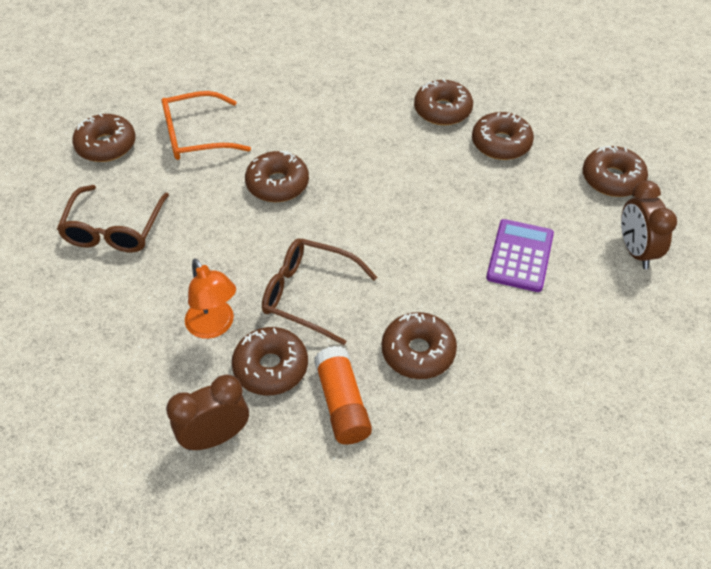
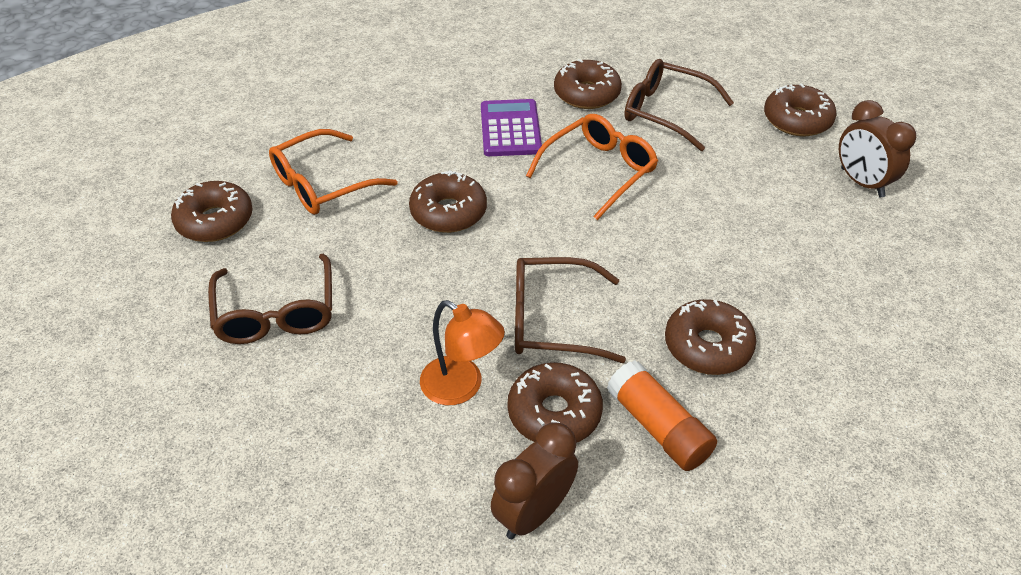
camera: 20 degrees left, 5 degrees down
(414, 181) = (598, 171): none -> orange glasses
(501, 143) = (667, 112): brown donut -> brown glasses
(520, 256) = (753, 218): purple calculator -> purple calculator (510, 129)

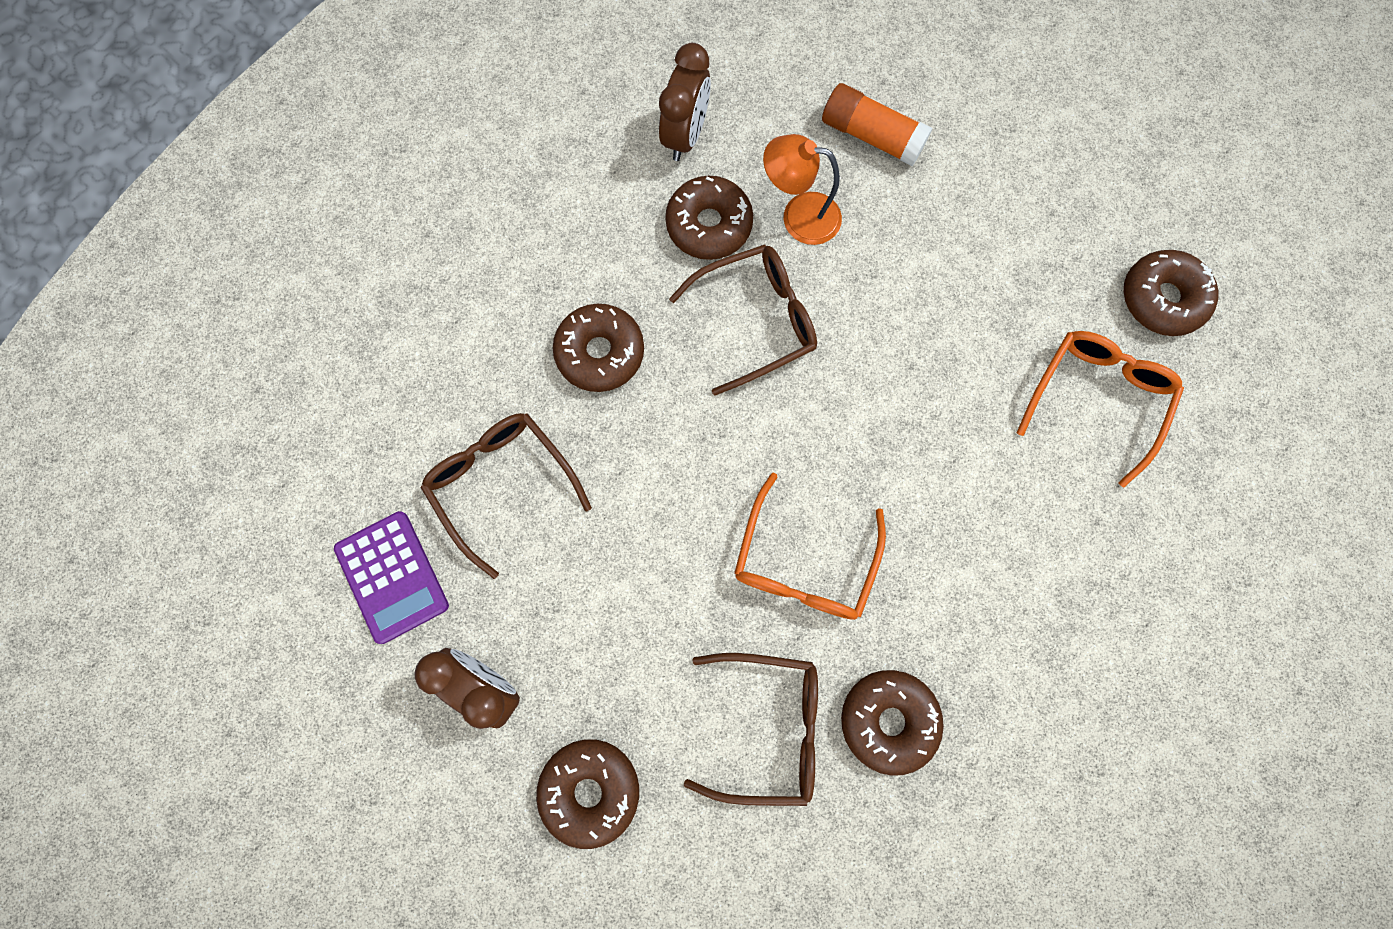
camera: 155 degrees right, 30 degrees up
(276, 312) = (1011, 221): brown glasses -> brown glasses (502, 485)
(448, 212) = (935, 418): brown donut -> none
(510, 129) = (947, 595): purple calculator -> purple calculator (392, 577)
(658, 427) = (616, 248): orange glue stick -> orange glue stick (871, 136)

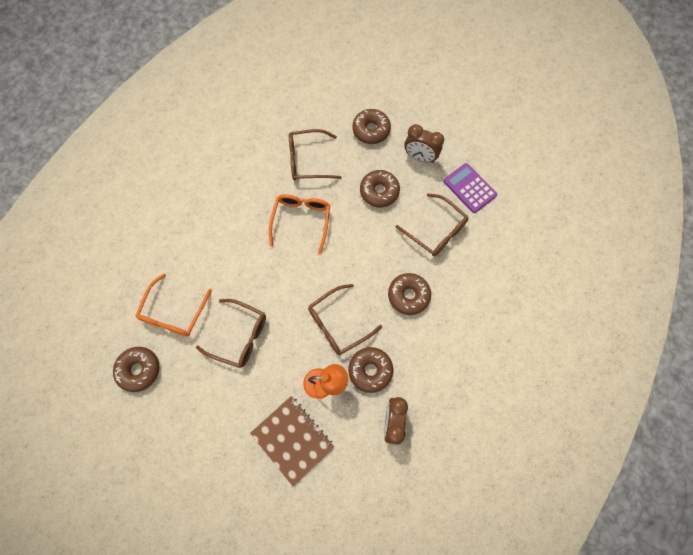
camera: 170 degrees right, 5 degrees down
(871, 136) = (292, 439): orange glue stick -> brown notebook
(888, 720) = (261, 170): brown donut -> brown donut (379, 191)
(960, 330) = (239, 336): none -> brown glasses

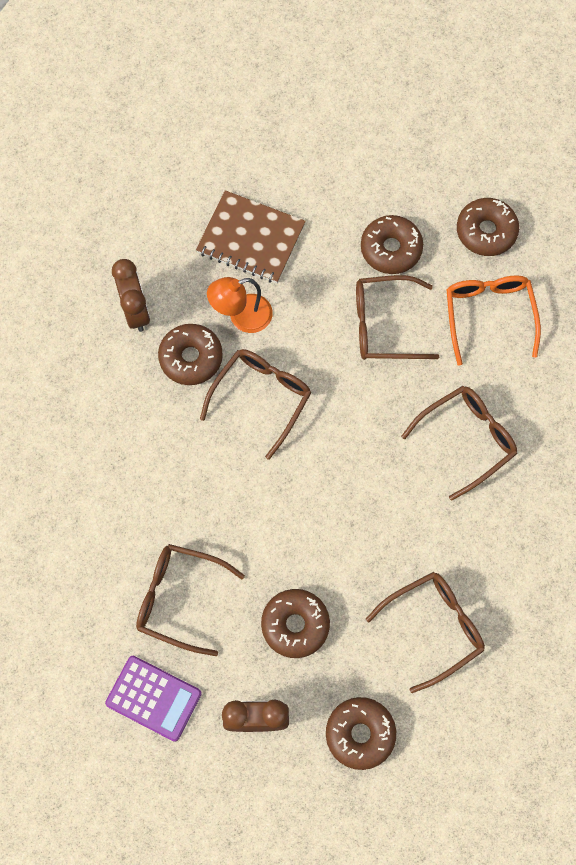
camera: 155 degrees right, 0 degrees up
(233, 245) = (466, 440): none -> brown glasses
(301, 221) = (389, 521): orange glasses -> none
(408, 295) = (181, 480): brown donut -> brown donut (391, 249)

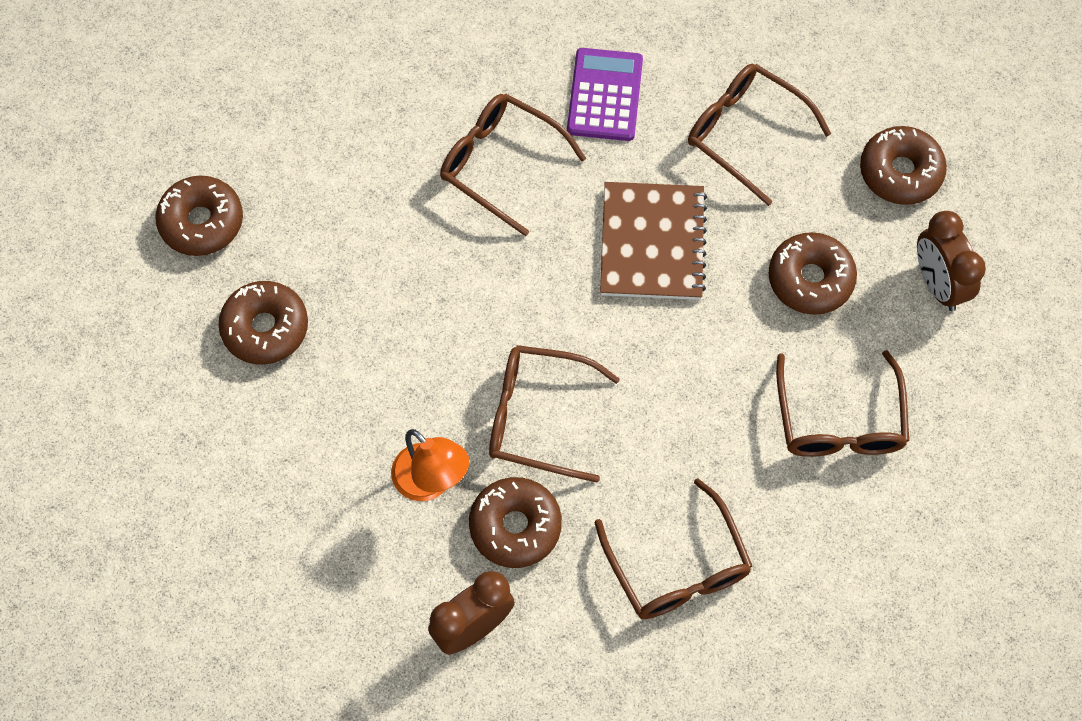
camera: 110 degrees left, 5 degrees down
(153, 698) = (970, 406): purple calculator -> purple calculator (605, 95)
(251, 239) = (308, 512): brown notebook -> brown notebook (652, 243)
(385, 325) = (379, 301): brown glasses -> brown glasses (677, 565)
(489, 316) = (323, 185): orange glasses -> none

